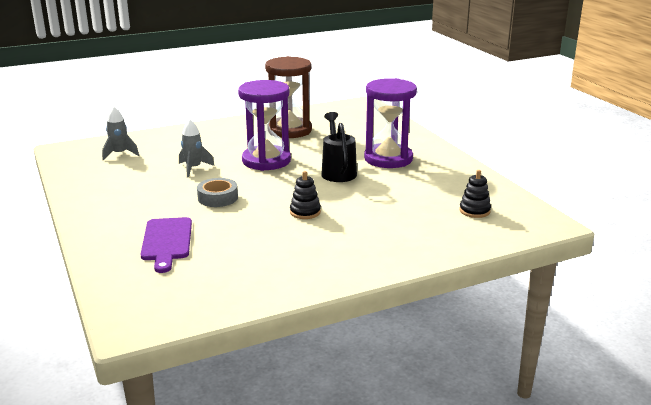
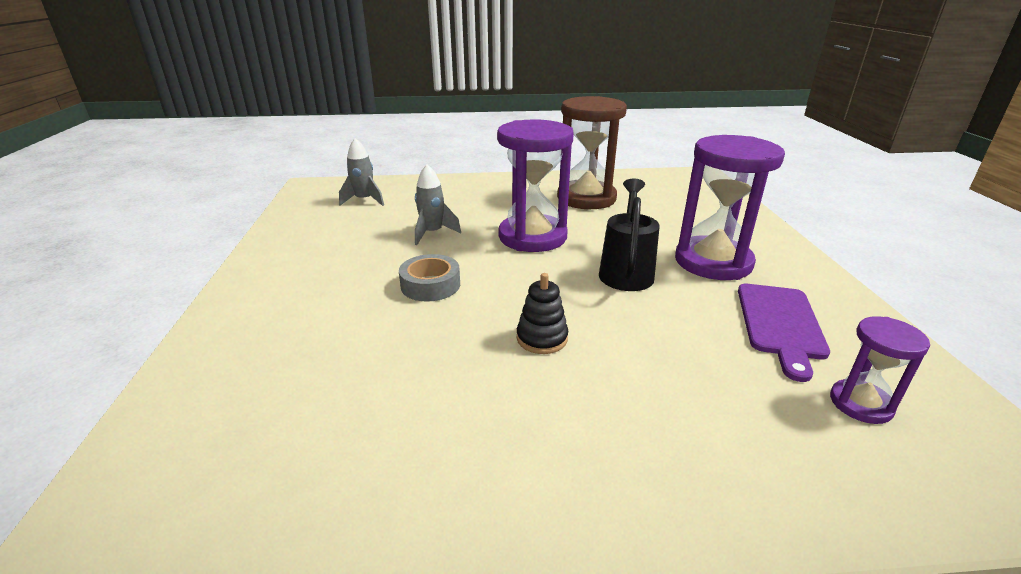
camera: 20 degrees right, 5 degrees up
(167, 241) = (303, 351): purple cutting board -> purple cutting board (780, 324)
(474, 211) = (860, 404): black stacking toy -> purple hourglass

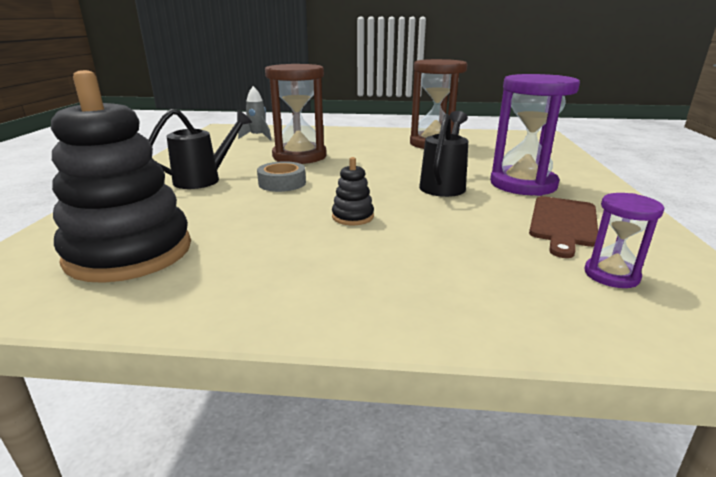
camera: 10 degrees right, 5 degrees down
(282, 438) = (129, 252): none -> black stacking toy
(325, 287) = (204, 179): none -> black watering can
(432, 233) = (299, 156): grey rocket -> brown hourglass
(532, 237) = (377, 162): purple hourglass -> none
(780, 324) = (563, 223): purple cutting board -> brown cutting board

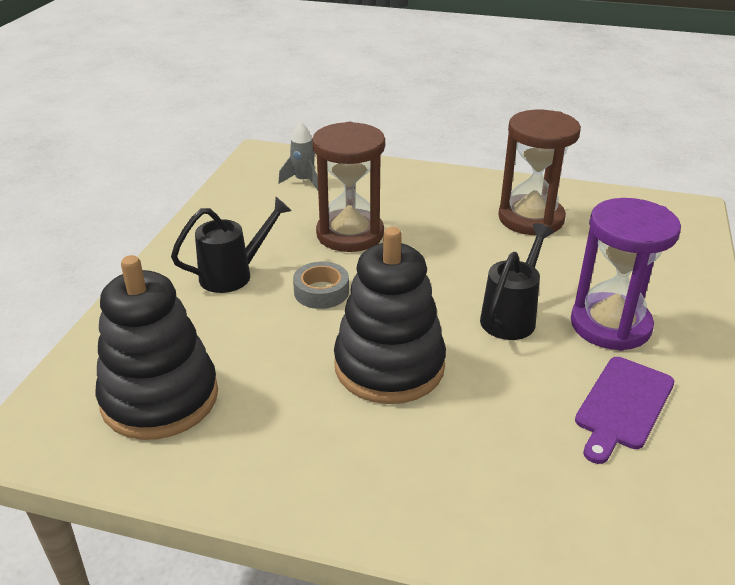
camera: 10 degrees right, 10 degrees up
(353, 217) = (389, 366): black stacking toy -> black stacking toy, size x2.38
(563, 223) = (623, 406): brown cutting board -> purple cutting board
(611, 275) = (630, 495): purple hourglass -> none

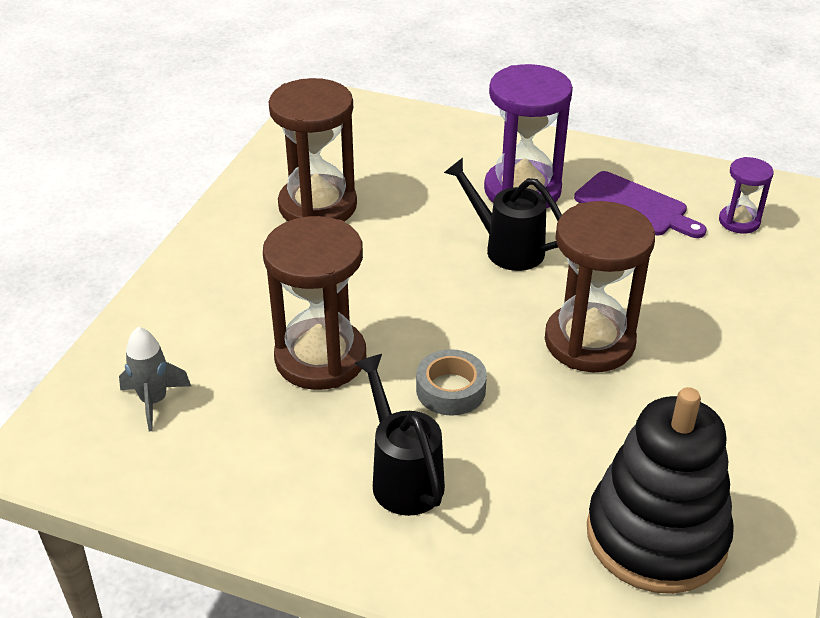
camera: 85 degrees left, 5 degrees up
(389, 366) = (589, 342): black stacking toy -> brown hourglass
(635, 498) = (739, 221): none -> purple hourglass

